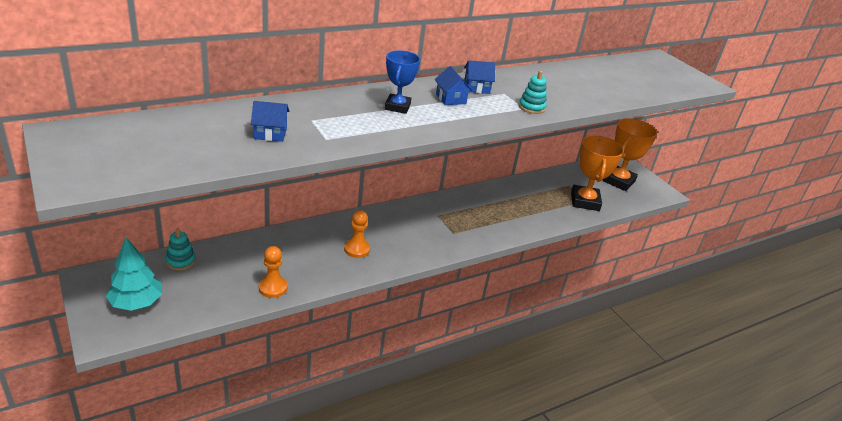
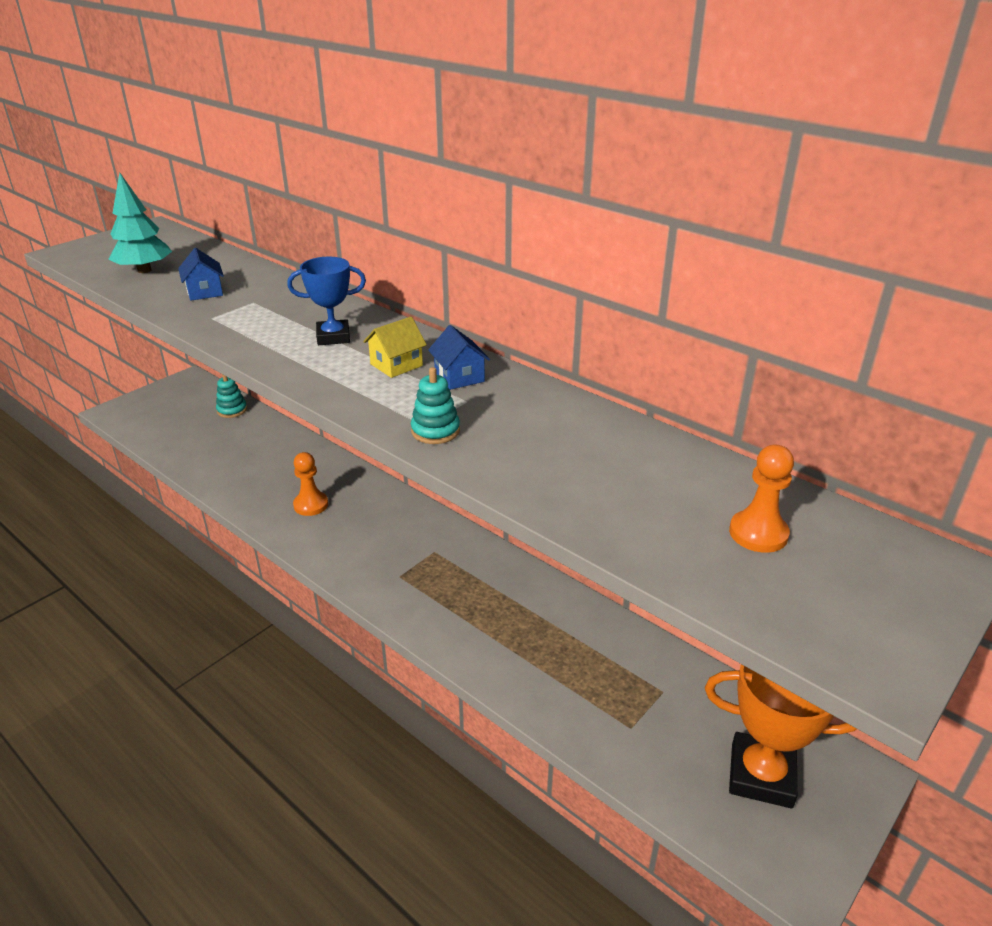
camera: 75 degrees right, 0 degrees up
(136, 303) = (161, 410): turquoise tree -> turquoise tree (144, 270)
(273, 288) = (212, 471): orange pawn -> orange pawn (758, 533)
(451, 99) = (396, 365): blue house -> yellow house
(585, 201) = (622, 724): orange trophy -> none

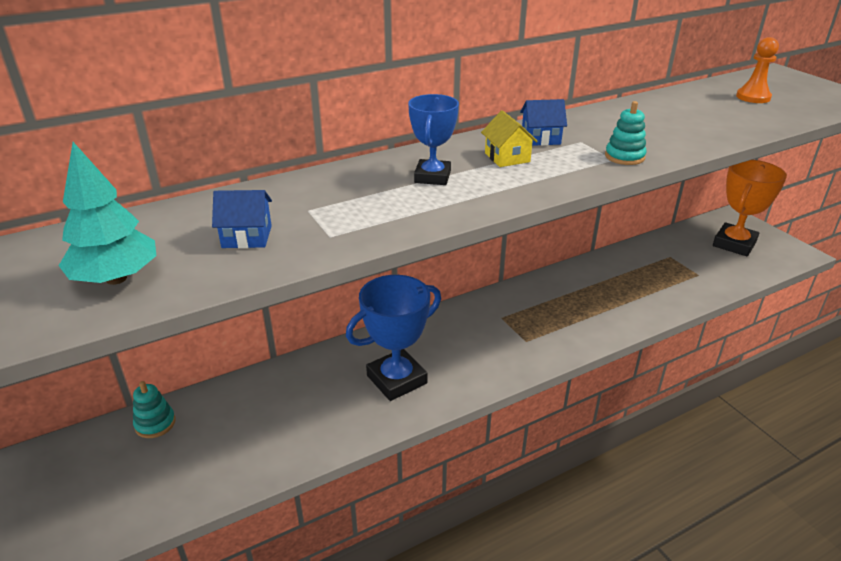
camera: 70 degrees left, 0 degrees up
(311, 505) = (396, 379): orange pawn -> blue trophy

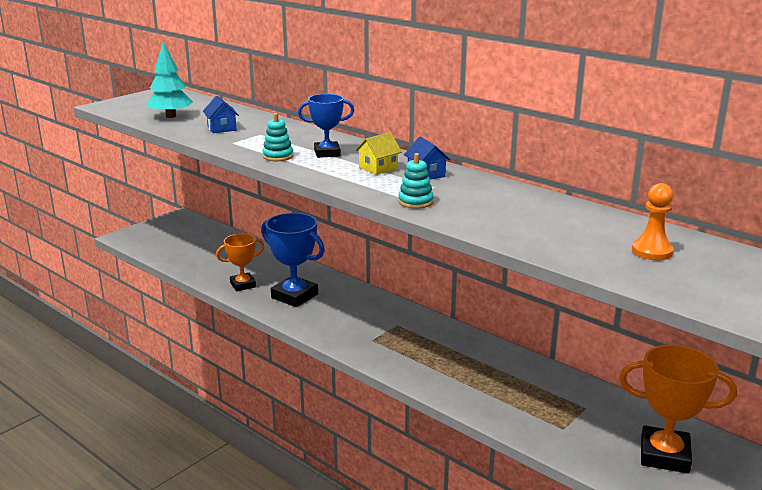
camera: 70 degrees right, 10 degrees down
(155, 423) = (219, 236): turquoise stacking toy -> turquoise stacking toy (278, 156)
(336, 422) = (243, 285): none -> orange trophy

